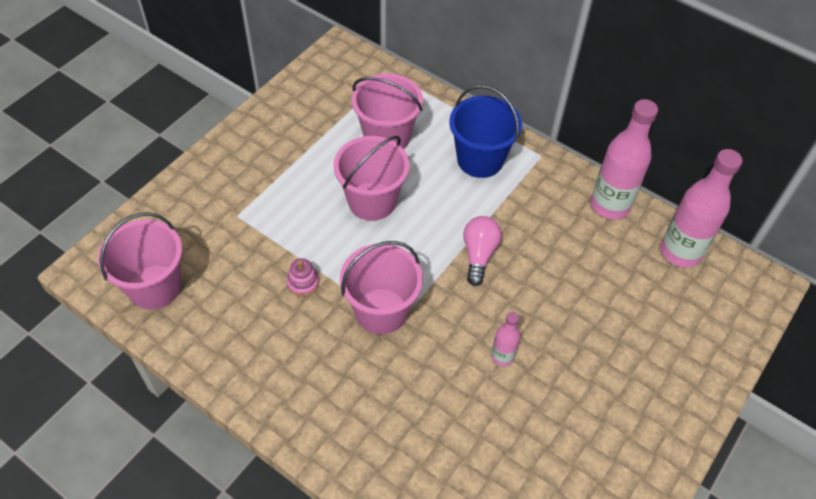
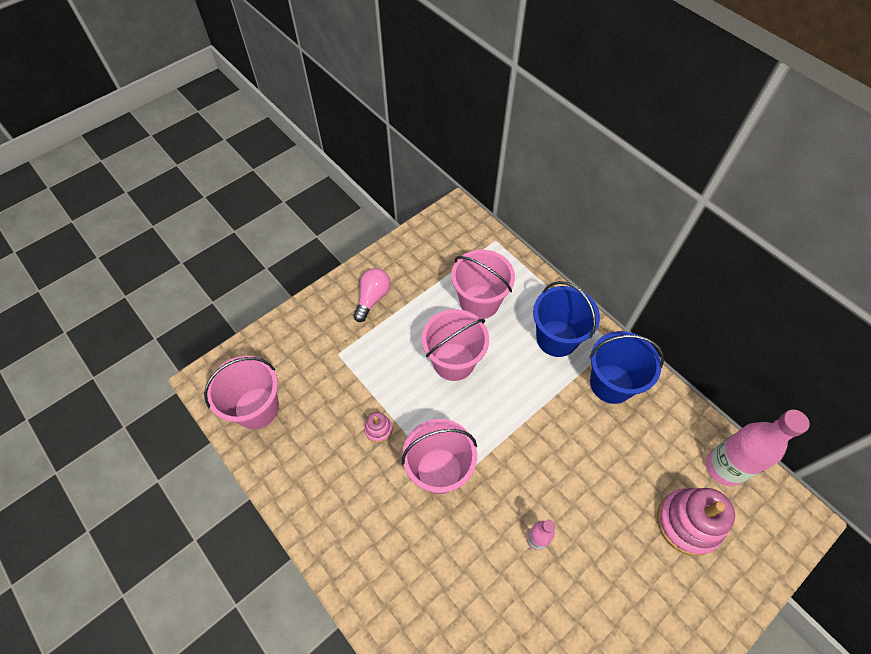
camera: 15 degrees right, 5 degrees up
(479, 254) = (536, 432): pink light bulb -> pink light bulb (372, 298)
(548, 194) = (611, 383): none -> blue bucket
(610, 205) = (666, 406): pink bottle -> none
(655, 310) = (688, 522): none -> pink stacking toy

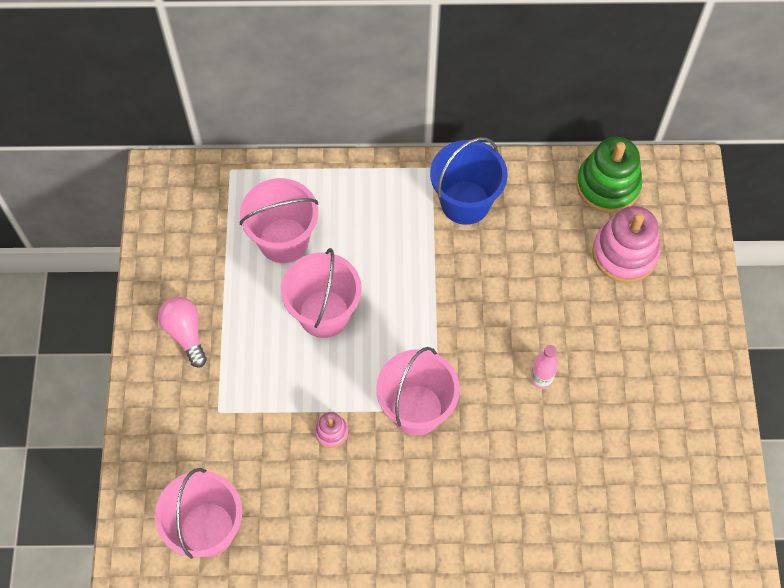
camera: 50 degrees left, 5 degrees up
(556, 338) = (383, 207): blue bucket -> none
(724, 467) = (607, 185): pink bottle -> green stacking toy

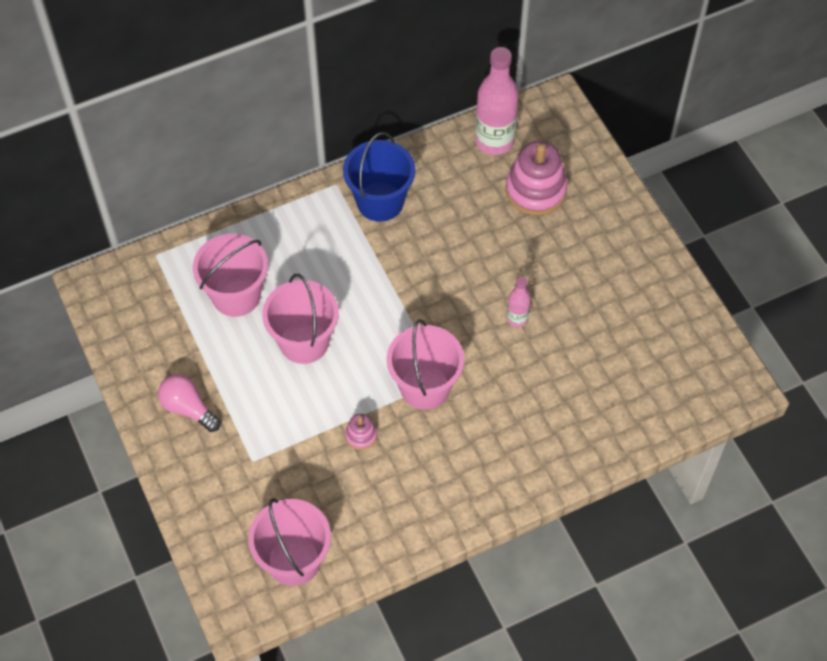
camera: 25 degrees left, 5 degrees down
(607, 185) = (494, 141): green stacking toy -> pink bottle

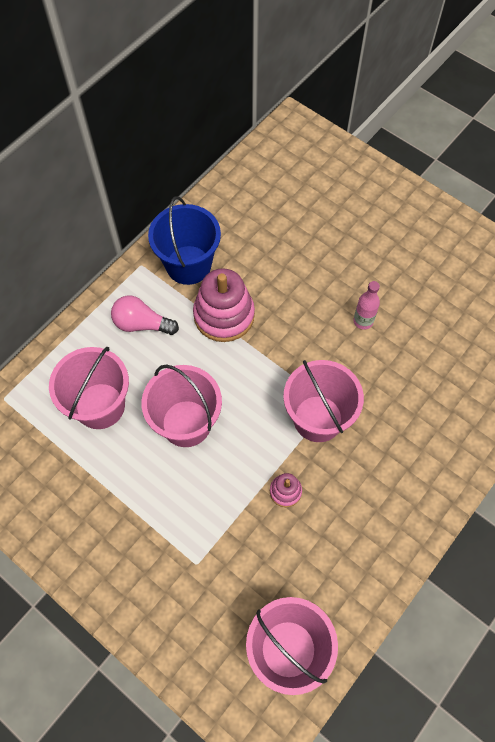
camera: 25 degrees left, 5 degrees up
(188, 408) = (108, 539): pink light bulb -> pink light bulb (141, 324)
(494, 141) = (259, 174): pink bottle -> none
(535, 190) = (316, 203): pink stacking toy -> pink stacking toy (224, 315)

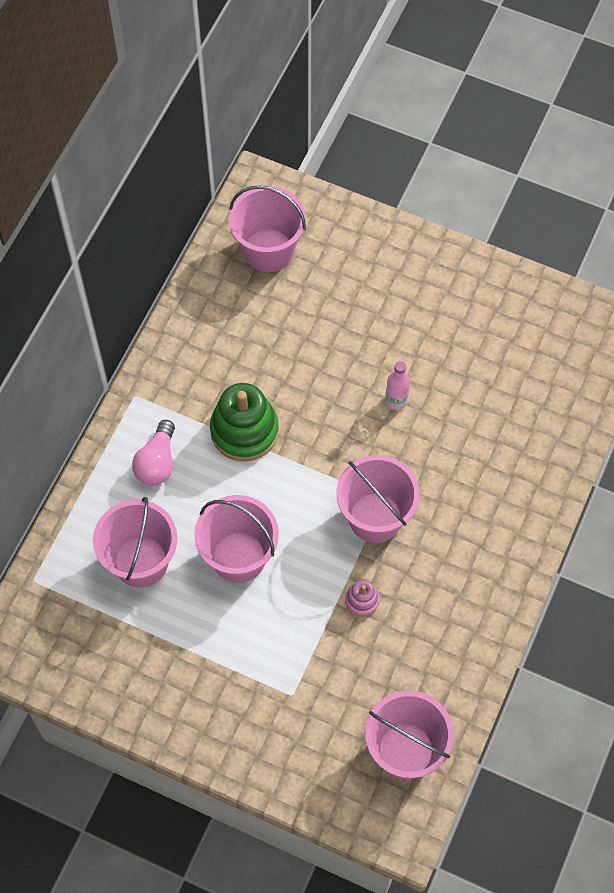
camera: 15 degrees left, 0 degrees up
(141, 324) = (157, 462): pink light bulb -> pink light bulb turned 75 degrees counterclockwise
(188, 265) = (188, 383): blue bucket -> none
(224, 315) = (244, 430): pink stacking toy -> green stacking toy
(287, 175) = (268, 250): none -> pink bucket

